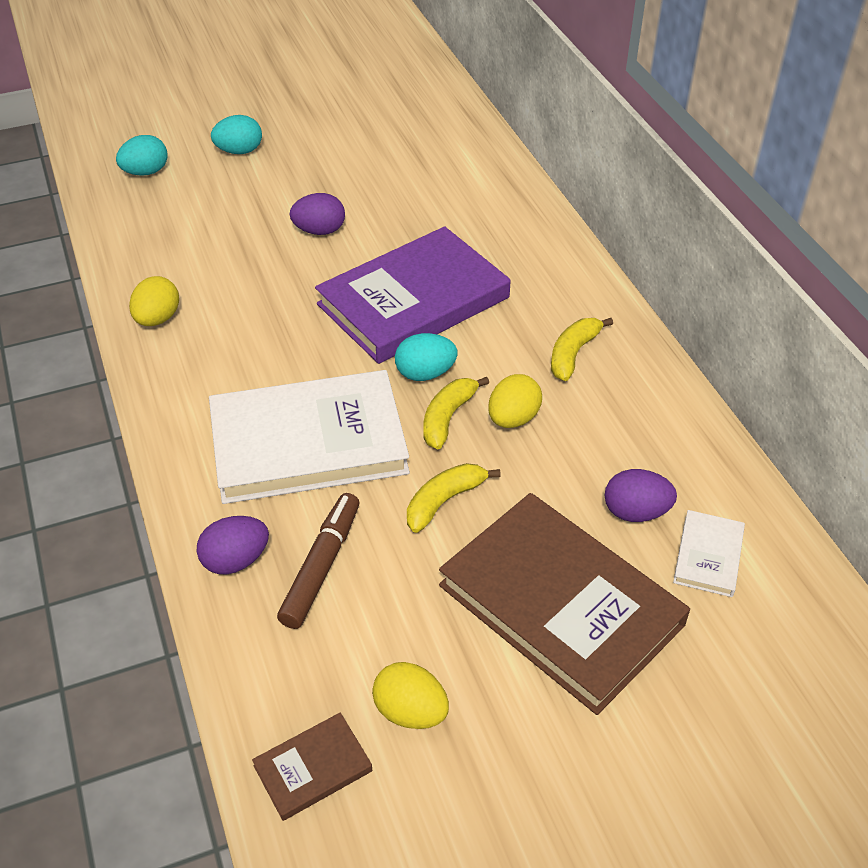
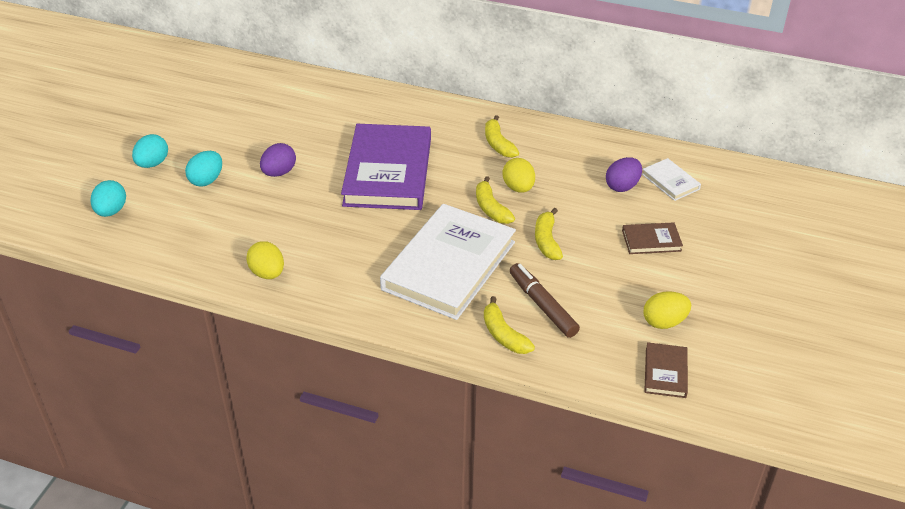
camera: 50 degrees left, 5 degrees down
(236, 560) = (503, 335): purple egg -> yellow banana
(425, 373) = (449, 198): turquoise egg -> turquoise egg (206, 180)
(560, 605) = (651, 241): brown book -> brown book, size x0.43

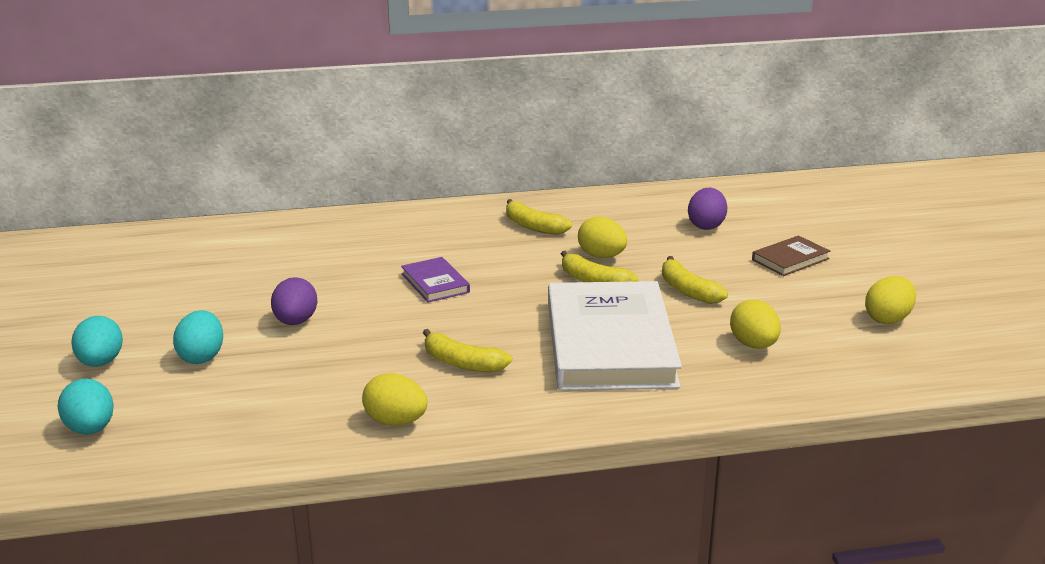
camera: 30 degrees left, 15 degrees down
(388, 172) = (435, 283): purple book -> purple book, size x0.43
(503, 335) = (746, 384): yellow banana -> yellow banana (462, 363)
(542, 305) = (753, 345): brown marker -> yellow egg
(665, 372) = (943, 358): brown book -> none
(670, 182) = (747, 209): white book -> none

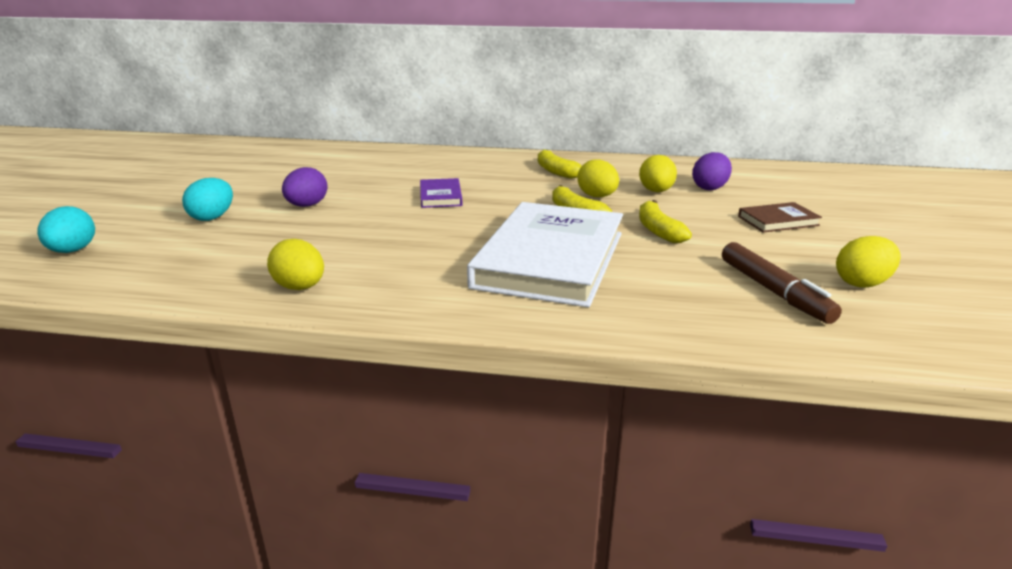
camera: 20 degrees right, 0 degrees up
(100, 362) = (141, 210): turquoise egg -> none
(462, 363) = (404, 253): yellow banana -> none
(753, 345) = (695, 283): yellow egg -> yellow egg (656, 191)
(822, 341) = (774, 291): none -> brown marker

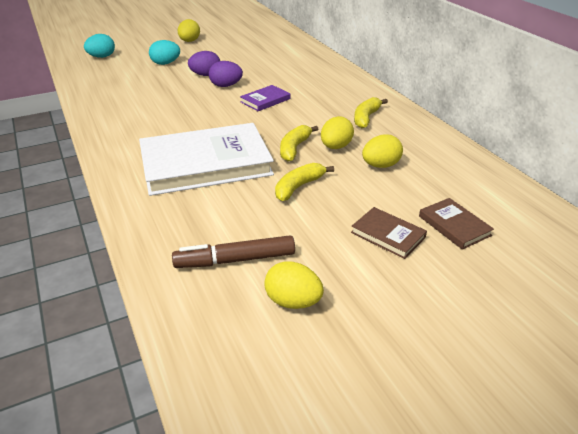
camera: 55 degrees right, 10 degrees up
(300, 287) = (107, 113): yellow egg -> yellow egg (189, 41)
(709, 188) = (425, 186): purple egg -> purple egg (226, 86)
(774, 291) = (235, 260): brown marker -> brown marker turned 45 degrees clockwise
(782, 197) = (454, 226): none -> brown book

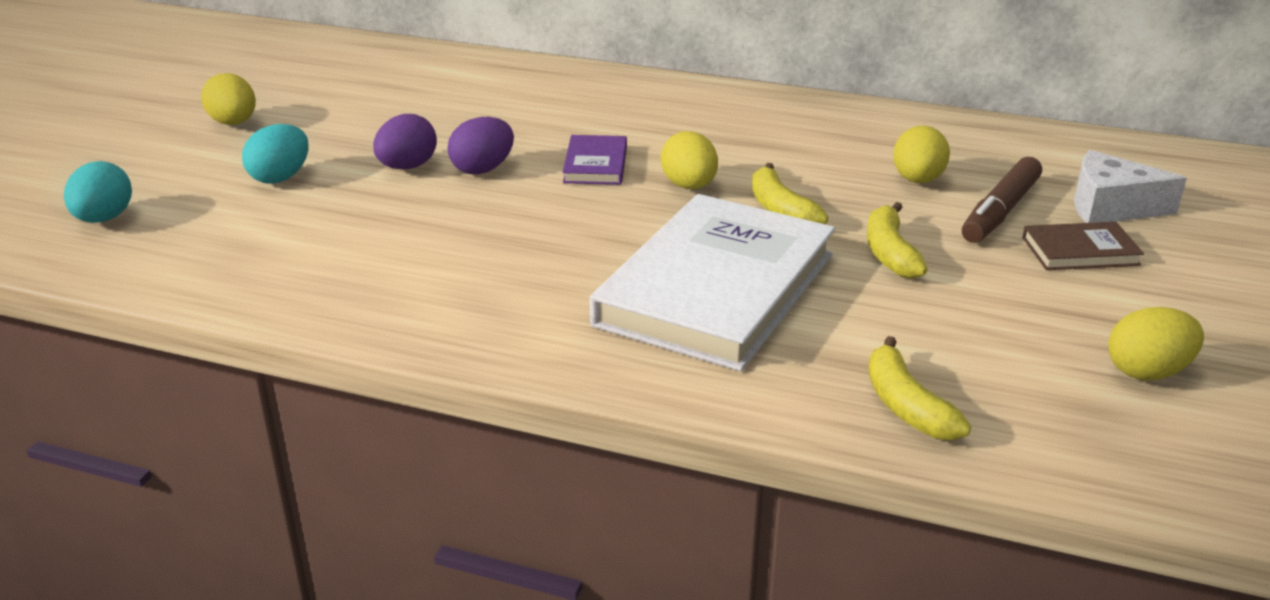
camera: 45 degrees left, 5 degrees down
(235, 260) = (1009, 373): brown marker -> brown marker (1000, 211)
(335, 147) = (824, 183): yellow egg -> yellow egg (689, 186)
(366, 118) = (779, 129): yellow banana -> yellow banana (906, 406)
(454, 226) = (1110, 207): brown book -> white cheese

